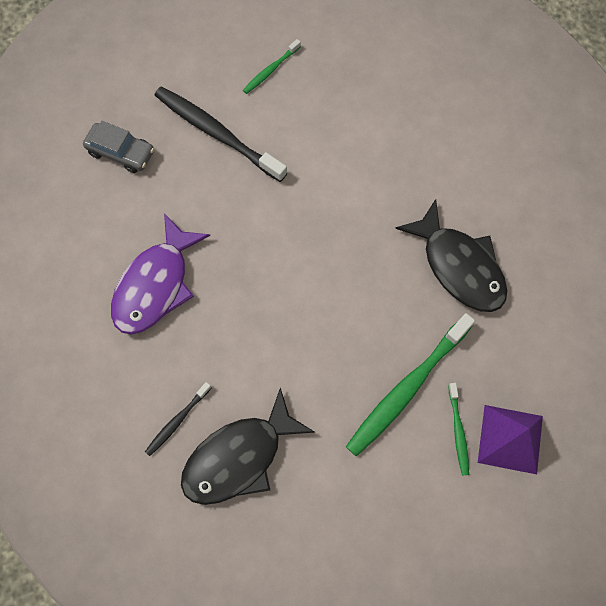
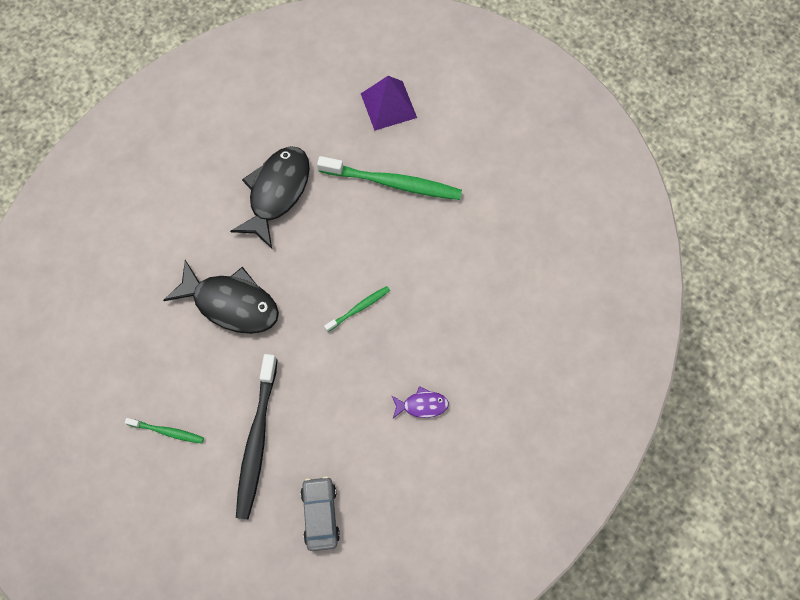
camera: 120 degrees left, 0 degrees up
(155, 285) = (422, 405): purple fish -> purple fish, size x0.48
(177, 421) = (514, 323): black toothbrush -> none
(239, 457) = (510, 265): black fish -> black fish (231, 303)
(458, 432) = (403, 138): green toothbrush -> green toothbrush (359, 308)

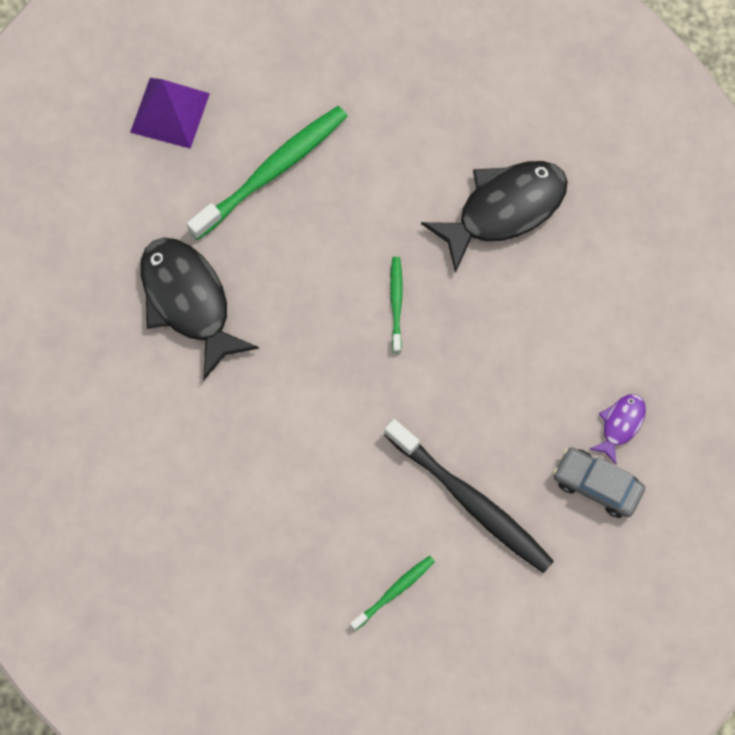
camera: 55 degrees left, 0 degrees up
(231, 303) = (290, 434): black fish -> black fish (504, 210)
(422, 405) = (551, 309): purple fish -> purple fish (620, 425)

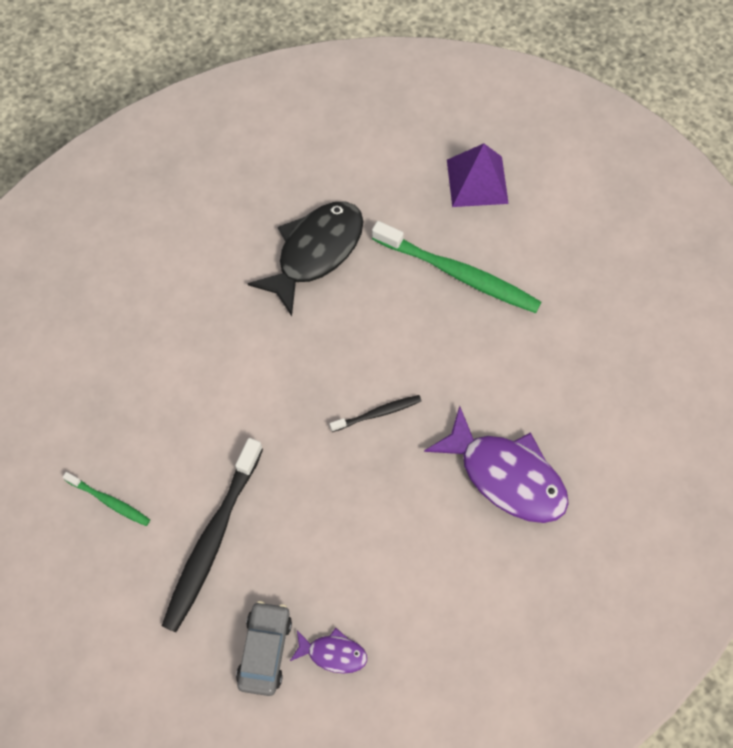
camera: 70 degrees right, 5 degrees down
(396, 303) = (378, 413): green toothbrush -> black toothbrush
(504, 210) = (506, 475): black fish -> purple fish

